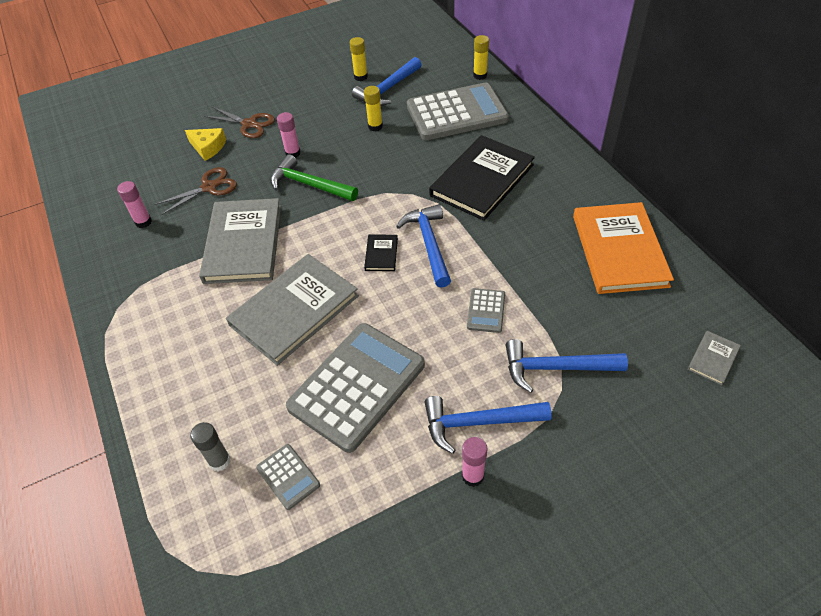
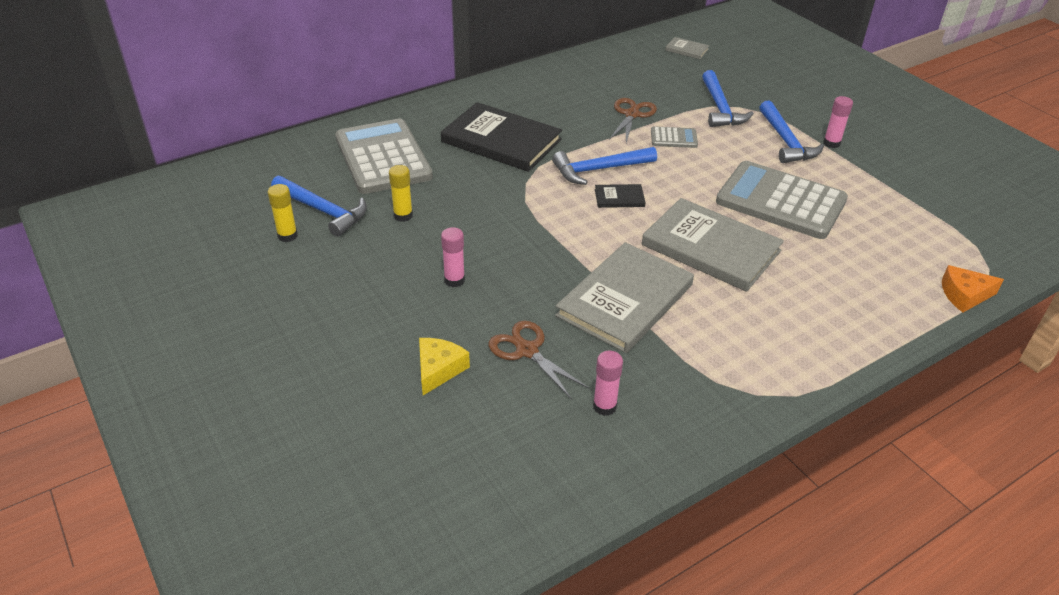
camera: 100 degrees left, 10 degrees down
(165, 520) = (964, 295): none -> orange cheese
(219, 461) = (894, 272): grey glue stick -> none
(243, 243) = (625, 300): grey book -> grey book turned 45 degrees counterclockwise
(249, 124) = (385, 333): brown scissors -> brown scissors (631, 114)
(288, 476) = (884, 230): grey calculator -> none
(309, 185) = (516, 259): green hammer -> none
(480, 75) = (309, 143): yellow glue stick -> none
(619, 250) = (587, 76): orange book -> none

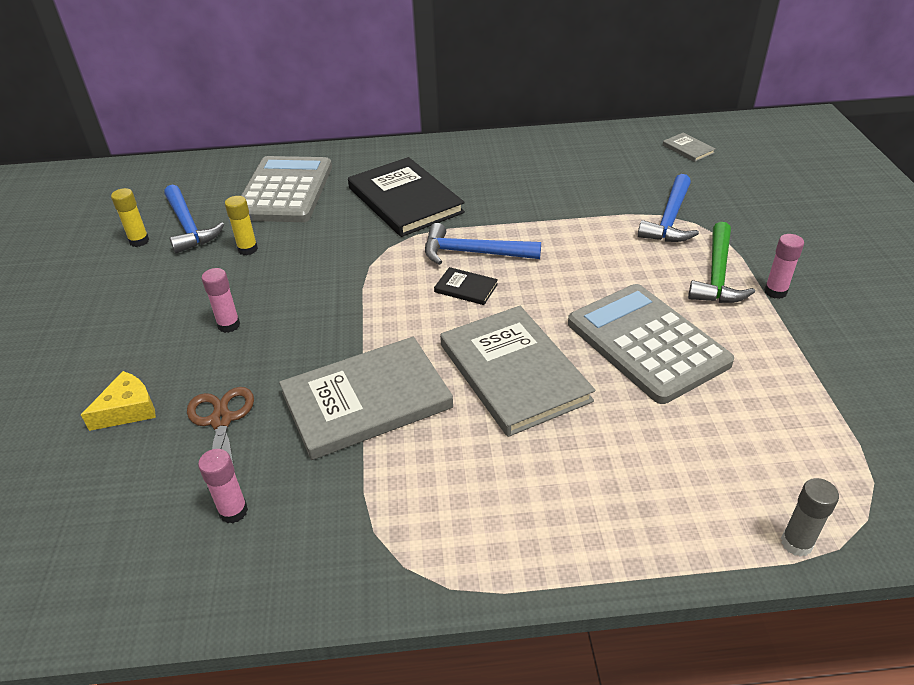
camera: 30 degrees right, 0 degrees up
(631, 114) = (562, 204): brown scissors -> none
(673, 138) = (585, 239): grey calculator -> none
(785, 141) = (717, 275): blue hammer -> green hammer
(964, 295) = (796, 543): orange cheese -> grey glue stick

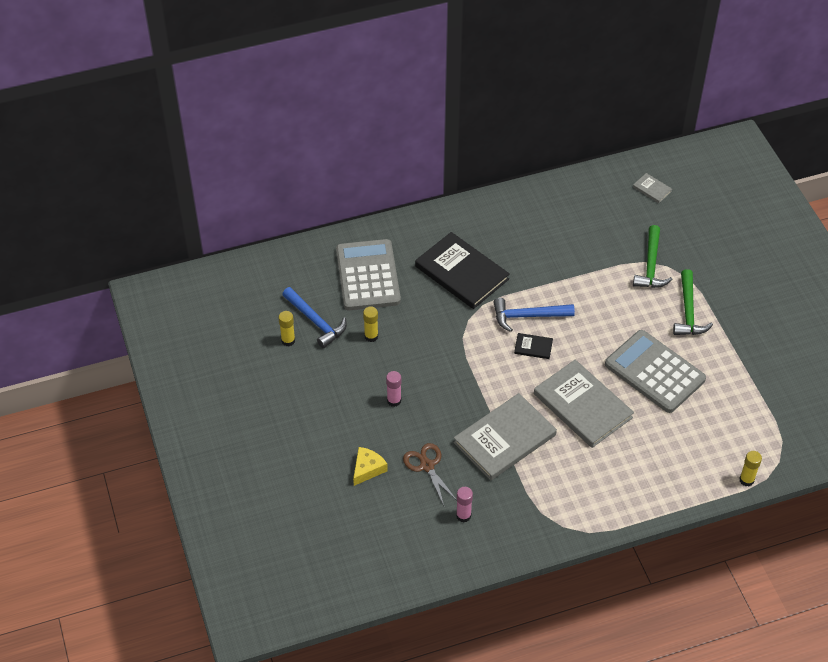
camera: 15 degrees left, 10 degrees up
(670, 219) = (651, 265): blue hammer -> green hammer
(775, 292) = (725, 320): pink glue stick -> none
(796, 543) = (746, 480): grey glue stick -> yellow glue stick

